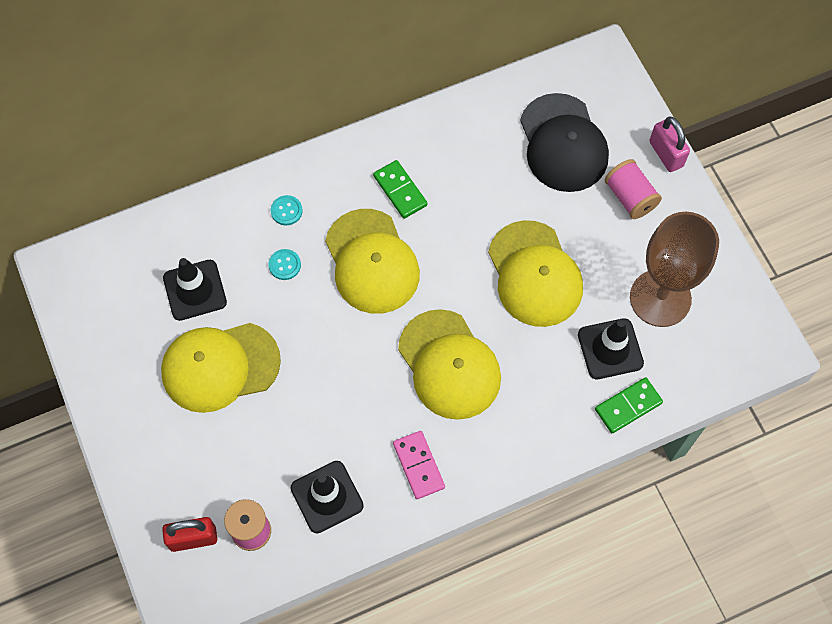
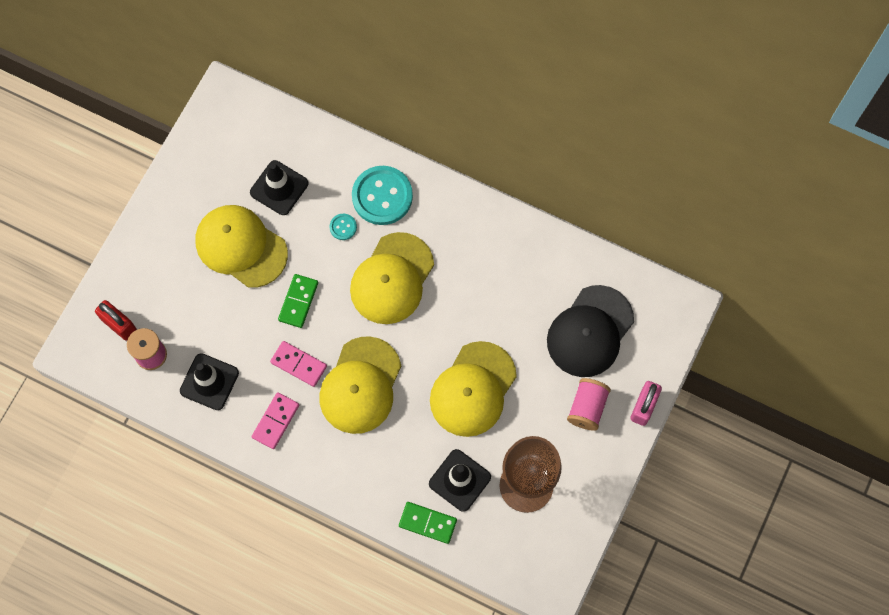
camera: 50 degrees right, 5 degrees up
(286, 211) = (382, 196): turquoise button -> turquoise button, size x2.24
(381, 403) = (299, 364): none -> pink domino
(400, 190) = (459, 255): green domino -> green domino (298, 301)

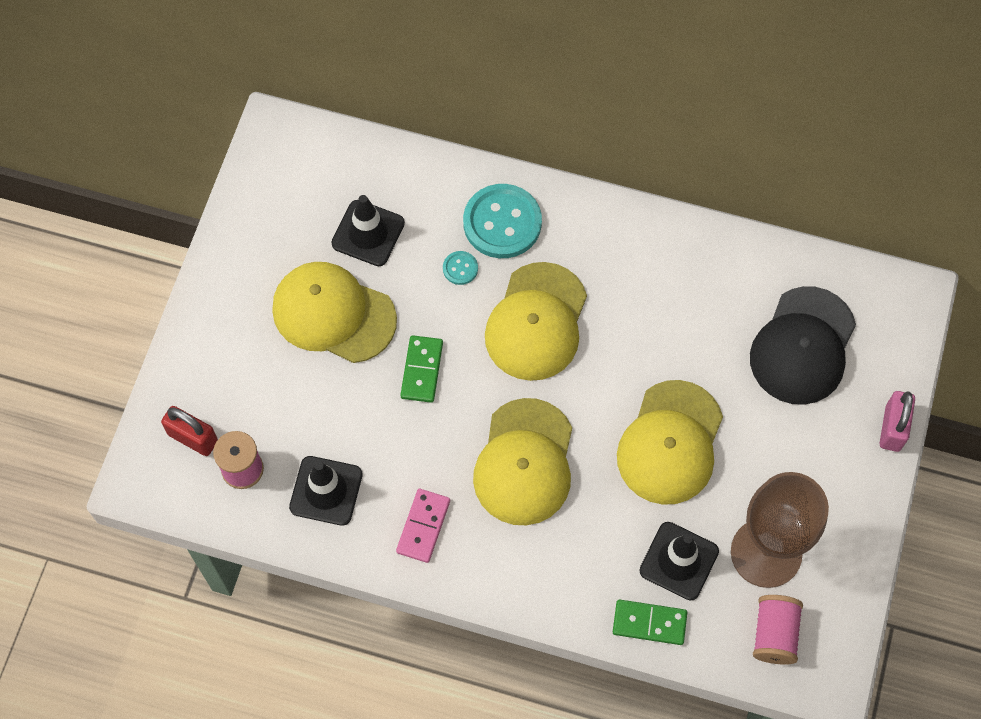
camera: 10 degrees left, 5 degrees down
(299, 364) = (438, 449): pink domino -> none
(587, 407) = (821, 441): pink spool -> pink spool (774, 634)

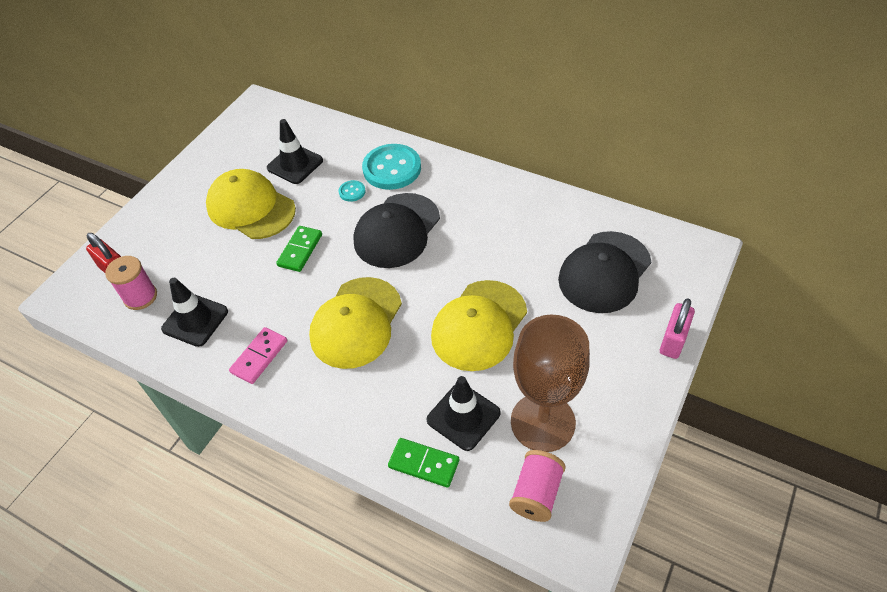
camera: 15 degrees right, 15 degrees down
(536, 322) = (397, 231): yellow cap -> black cap

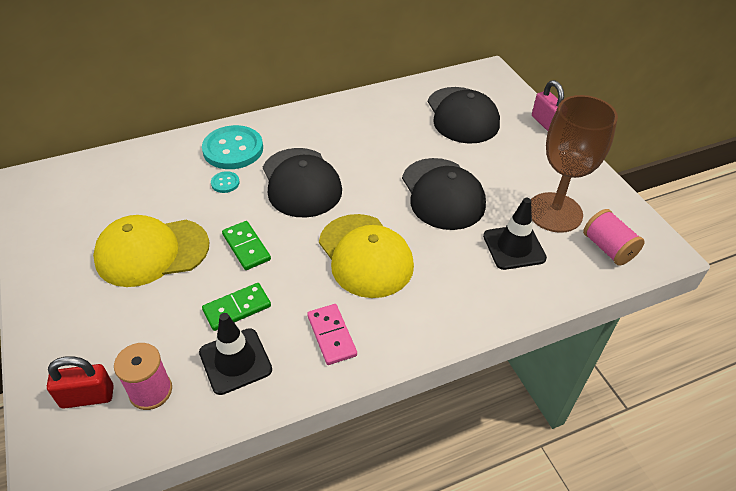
camera: 55 degrees left, 5 degrees down
(295, 164) = (143, 198): black traffic cone -> none
(423, 464) = (536, 291): green domino -> green domino (237, 308)
(479, 325) = (442, 194): yellow cap -> black cap

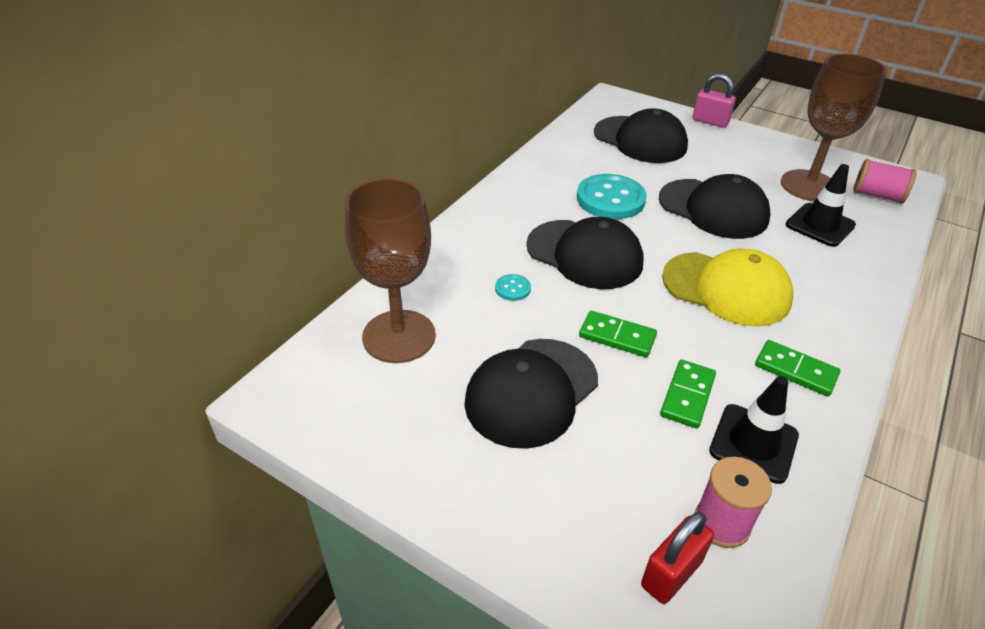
camera: 35 degrees left, 5 degrees down
(125, 179) = (399, 336): none -> brown goblet
(152, 252) = (531, 392): yellow cap -> black cap
(233, 149) = (476, 254): turquoise button -> turquoise button (610, 199)
(332, 335) = (795, 370): pink domino -> green domino

